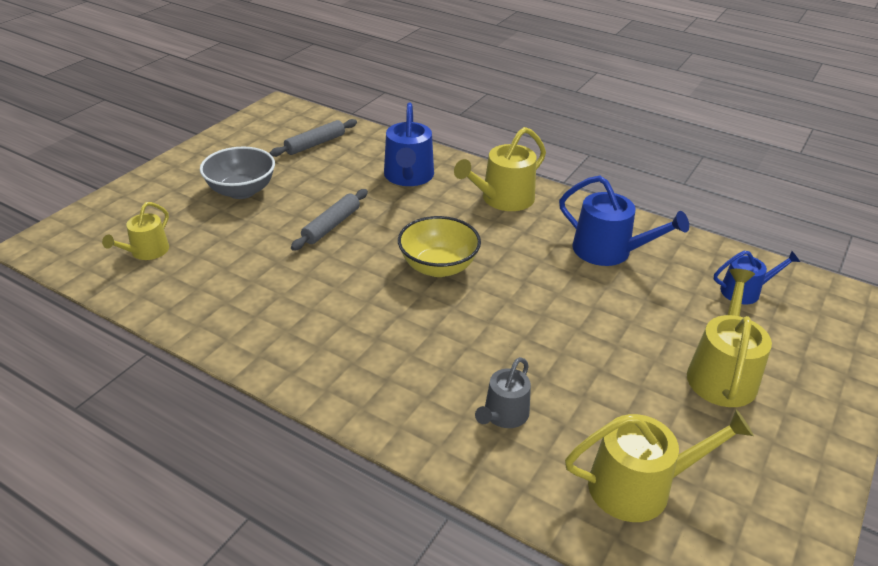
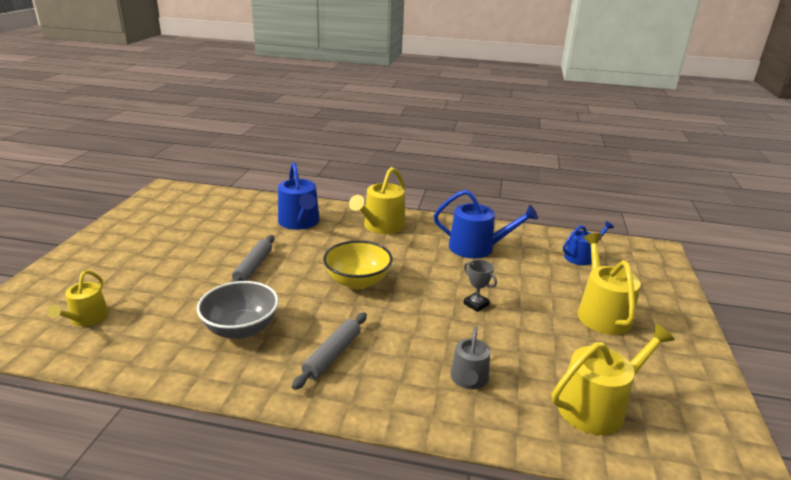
camera: 20 degrees left, 10 degrees down
(241, 191) = (159, 255): grey bowl -> grey bowl (241, 329)
(315, 144) = (210, 211): grey rolling pin -> grey rolling pin (332, 355)
(564, 326) = (476, 304): none -> grey trophy

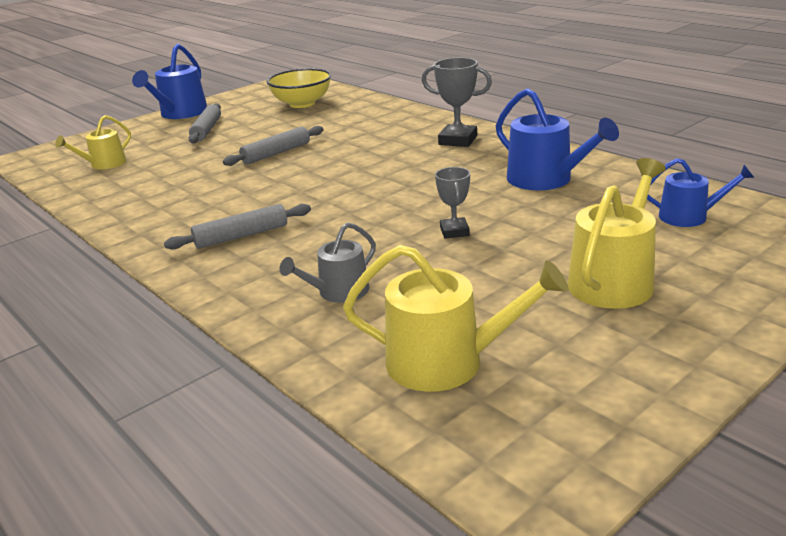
camera: 40 degrees right, 0 degrees up
(150, 256) = (206, 130): none -> grey rolling pin
(241, 329) = (198, 197): grey bowl -> none
(300, 222) = (375, 124): blue watering can -> blue watering can (180, 113)
(357, 281) = (355, 184): yellow bowl -> yellow bowl (302, 104)
(381, 226) = (458, 140): yellow watering can -> grey trophy

